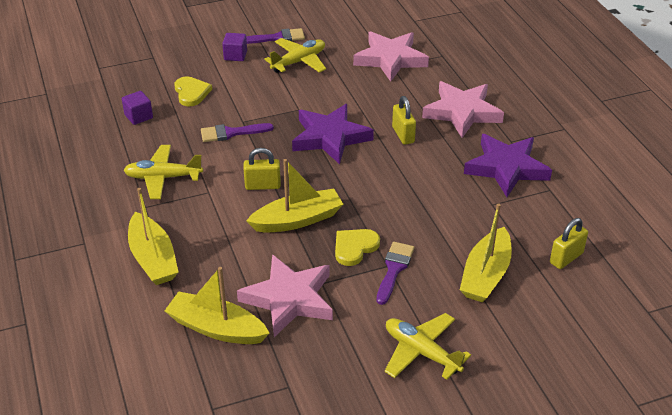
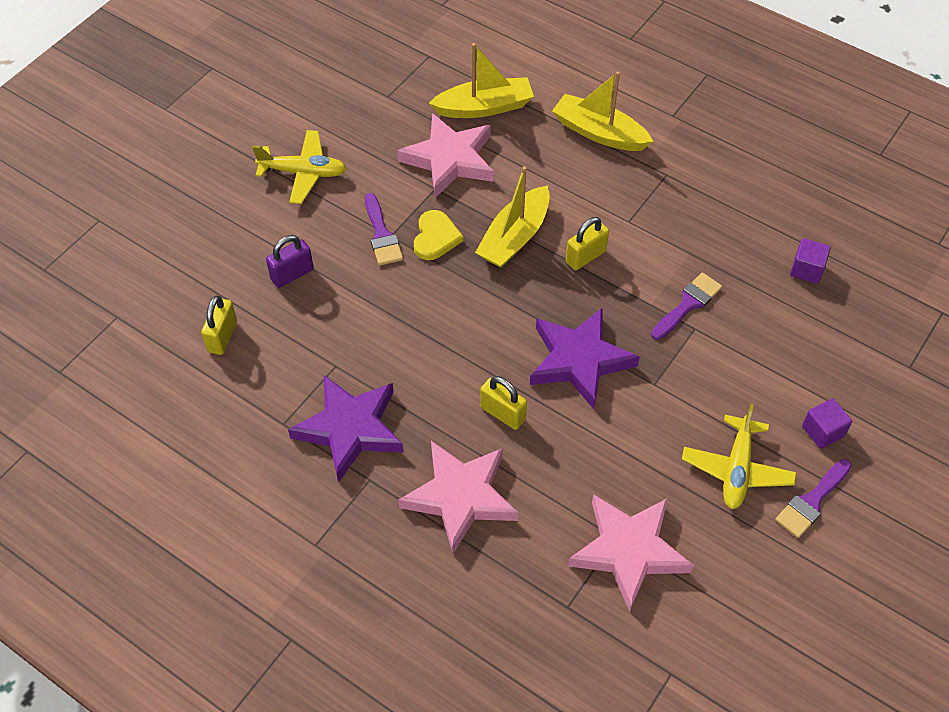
camera: 145 degrees right, 15 degrees up
(163, 178) = (688, 212): yellow plane -> none
(191, 93) = (796, 336): yellow heart -> none
(486, 275) = (292, 274): yellow boat -> purple padlock

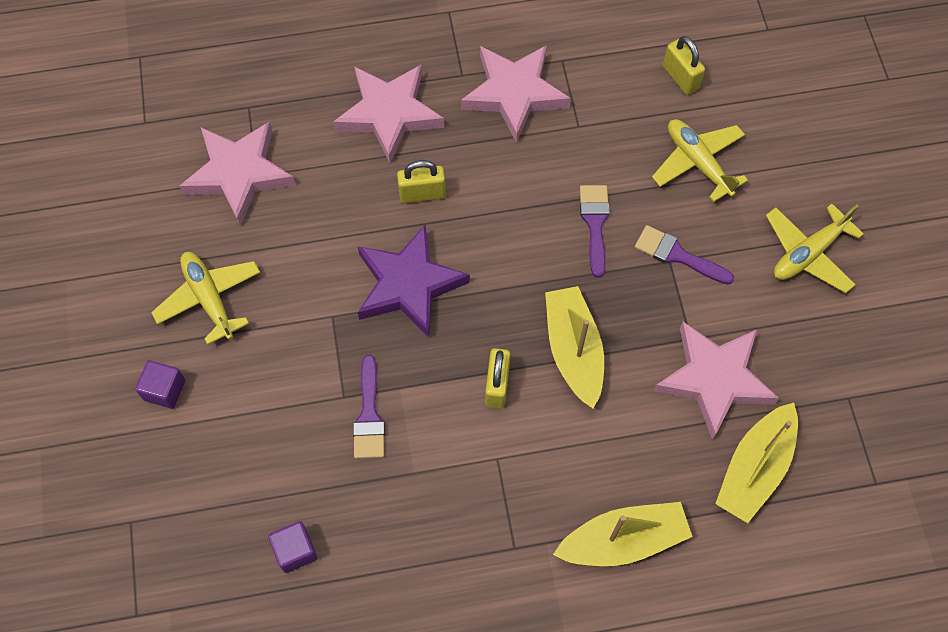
camera: 135 degrees right, 10 degrees up
(292, 274) = (698, 163): purple padlock -> yellow plane
(350, 429) = (514, 93): purple star -> pink star
(435, 237) = (634, 291): yellow heart -> none
(812, 501) = (132, 321): purple brush -> purple brush (595, 223)

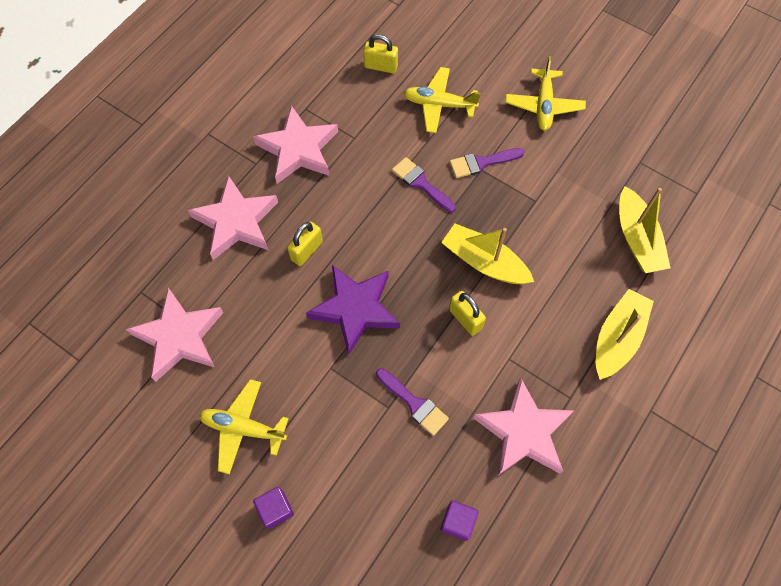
camera: 45 degrees left, 0 degrees up
(714, 379) = (569, 211): pink star -> pink star (523, 432)

